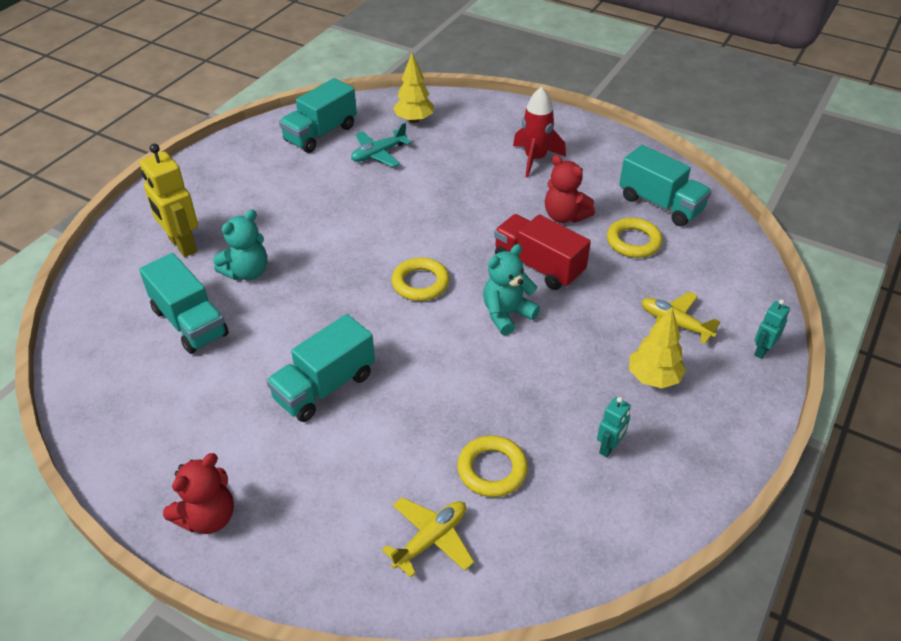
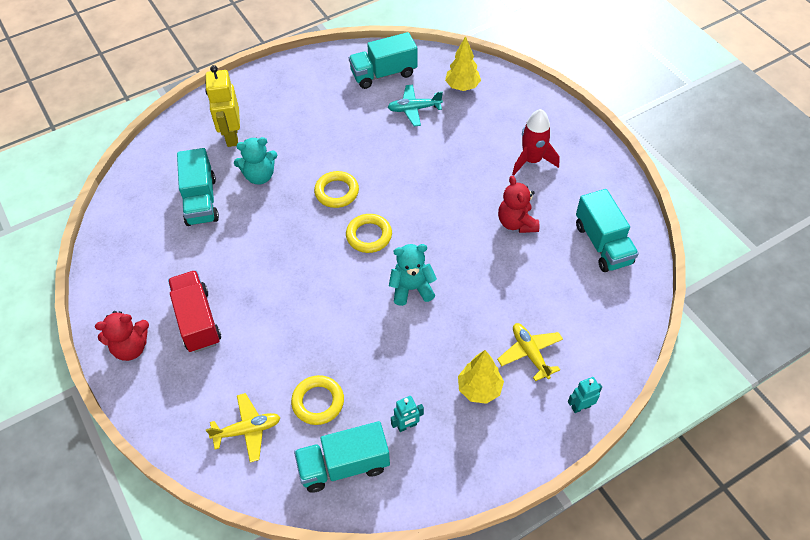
camera: 30 degrees right, 10 degrees up
(324, 387) = (253, 289): turquoise truck -> turquoise truck (344, 465)
(538, 266) = (464, 258): red truck -> red truck (197, 320)
(633, 241) = (553, 268): yellow ring -> yellow ring (337, 192)

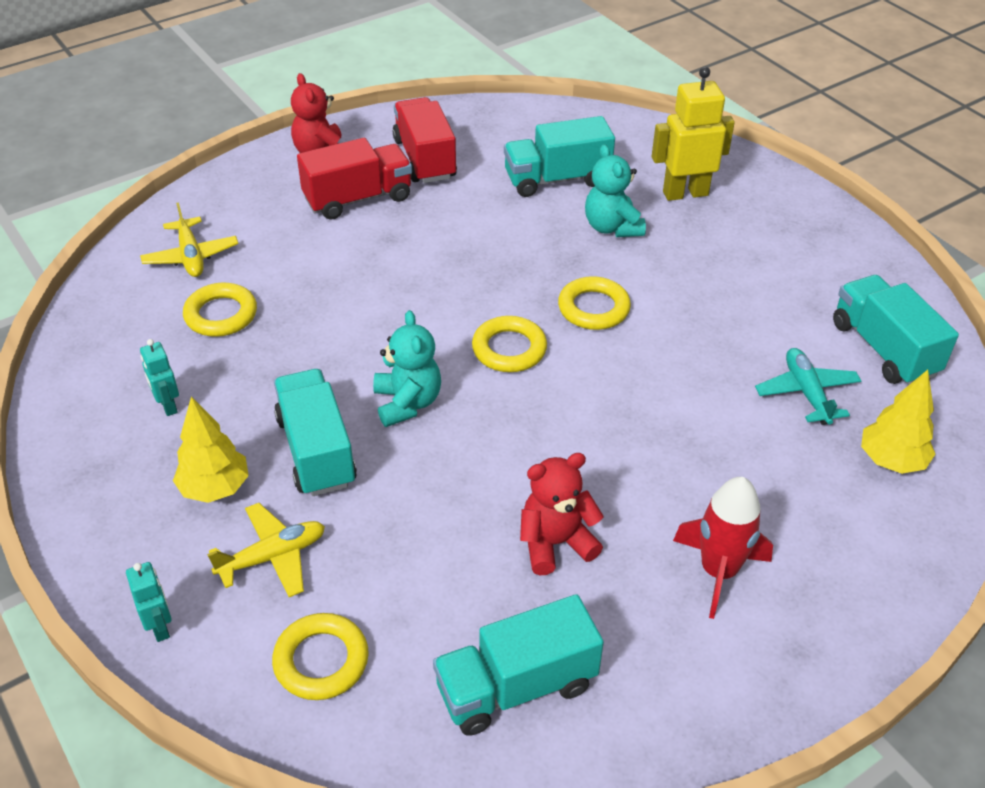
camera: 85 degrees right, 10 degrees down
(157, 278) = (425, 159): none -> red truck
(344, 465) = (121, 345): turquoise truck -> turquoise truck (316, 451)
(595, 326) = (321, 660): none -> yellow ring

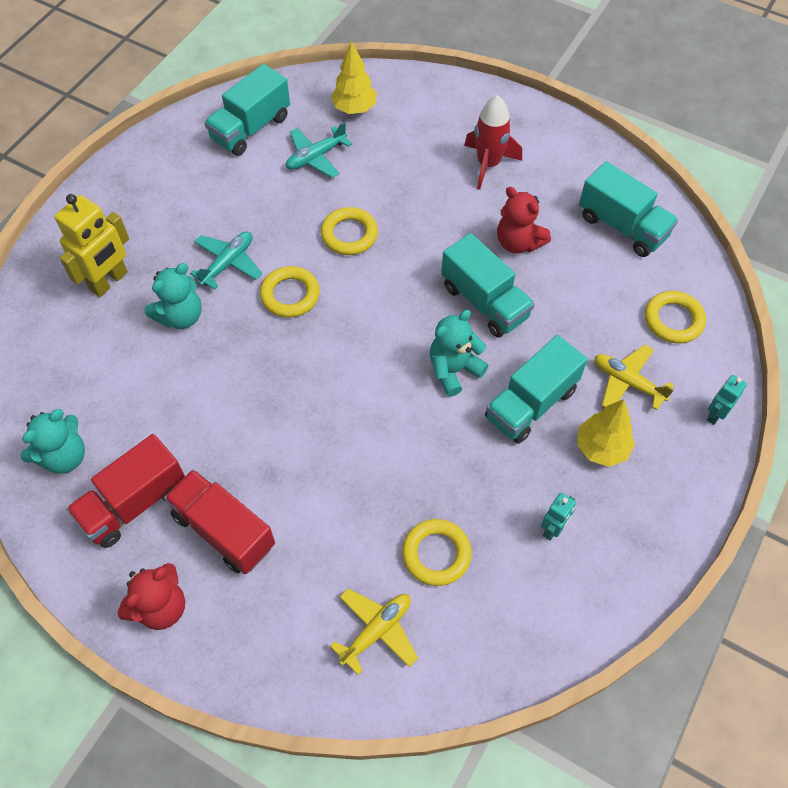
camera: 115 degrees left, 15 degrees up
(499, 134) = (64, 456): none -> turquoise teddy bear
(509, 349) = (364, 330): yellow ring -> yellow ring (349, 234)
(557, 179) = (125, 380): turquoise truck -> turquoise truck (484, 302)
(665, 275) = (228, 263): none -> turquoise plane
(685, 193) = (109, 281): yellow robot -> yellow robot turned 105 degrees counterclockwise

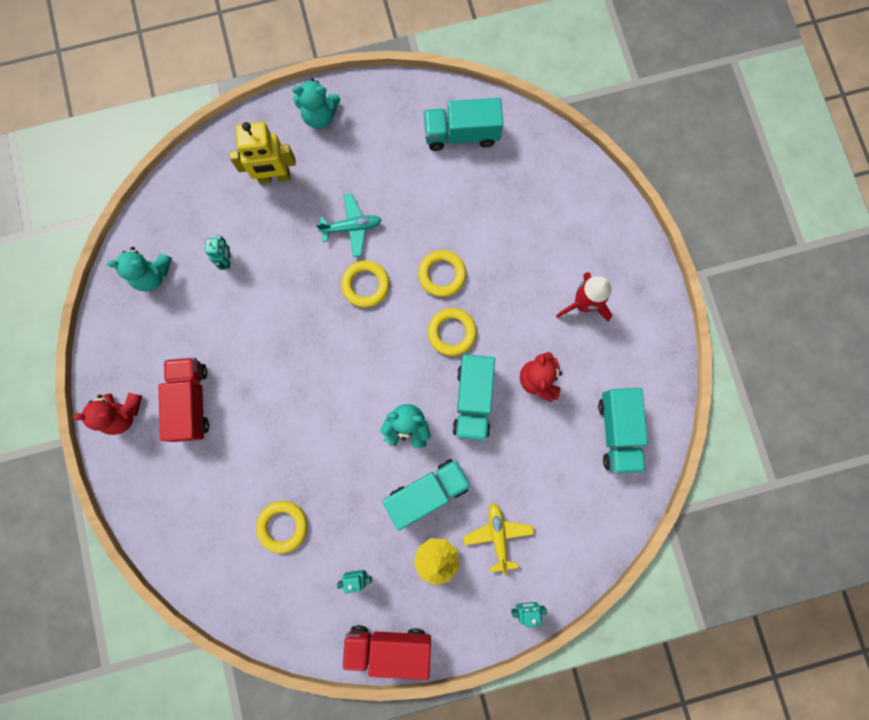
camera: 45 degrees right, 20 degrees up
(132, 381) = (227, 260): none -> turquoise robot
(134, 503) = (162, 339): red truck -> red truck (389, 646)
(180, 316) = (291, 240): turquoise teddy bear -> turquoise teddy bear (320, 116)
(316, 157) = (479, 195): turquoise plane -> none
(354, 108) = (543, 178): yellow tree -> none
(376, 631) = (211, 535): yellow plane -> none
(531, 404) = (427, 492): turquoise truck -> turquoise truck turned 150 degrees clockwise
(673, 320) = (572, 525): yellow ring -> yellow ring (452, 332)

